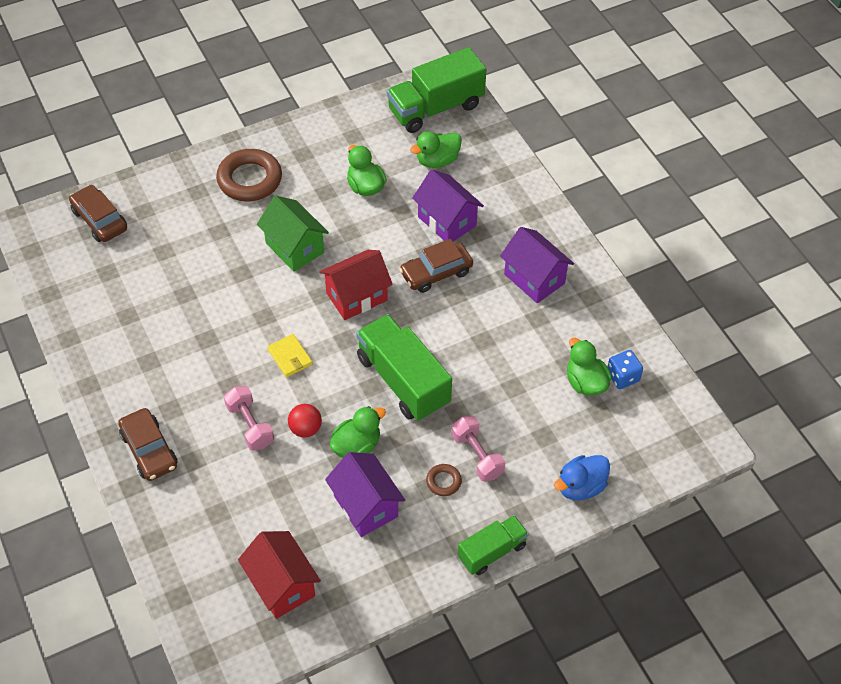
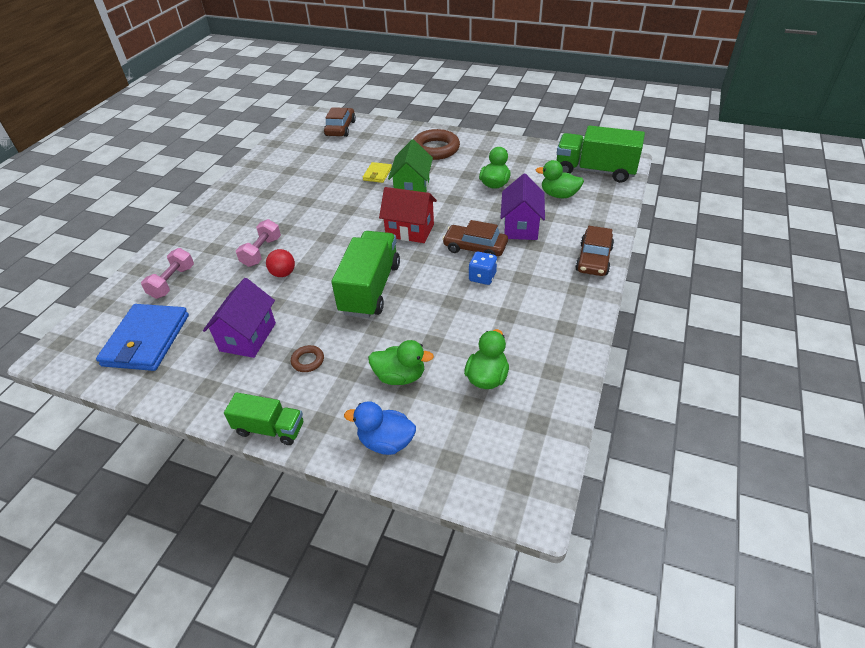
camera: 50 degrees right, 10 degrees down
(149, 450) = (204, 229): brown car -> brown car (594, 259)
(282, 585) = (146, 340): red house -> blue wallet
(290, 357) = (330, 235): yellow wallet -> yellow wallet (377, 174)
(357, 446) = (293, 302): green duck -> green duck (400, 376)
(477, 455) = (349, 363): pink dumbbell -> pink dumbbell (172, 282)
(534, 279) = (537, 291): purple house -> none
(622, 377) = (521, 395): blue dice -> blue dice (482, 277)

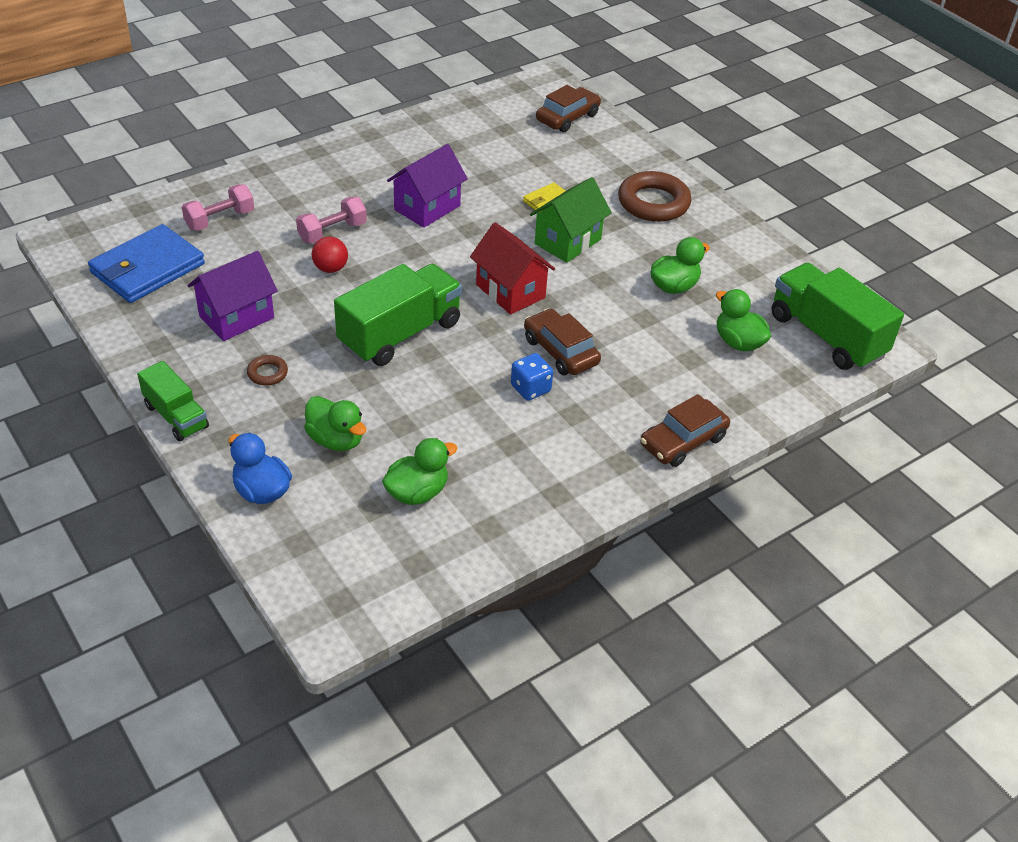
camera: 30 degrees right, 0 degrees up
(521, 227) = (642, 356): purple house -> purple house (427, 208)

